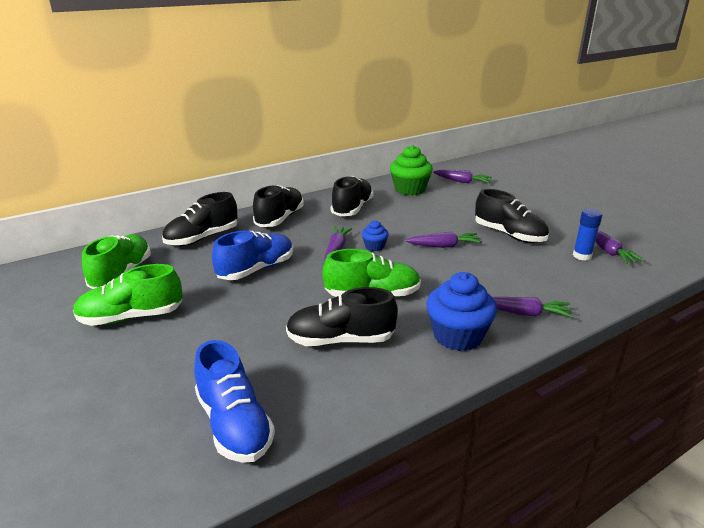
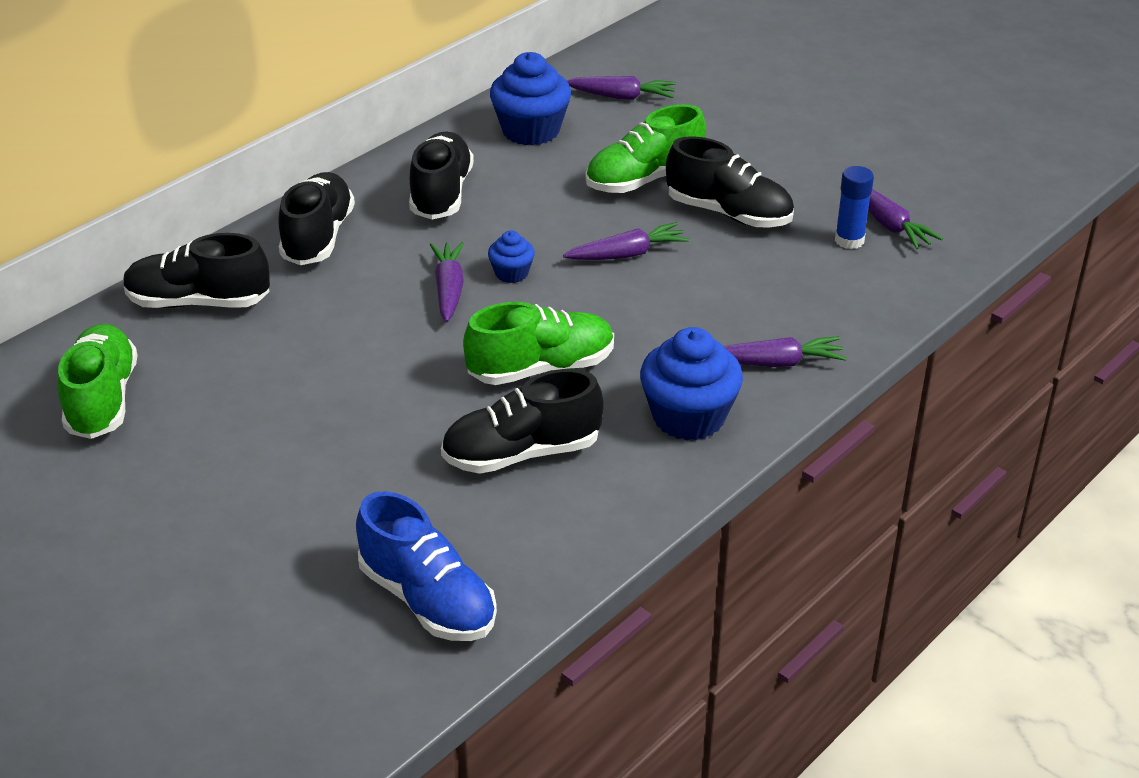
camera: 15 degrees left, 10 degrees up
(131, 317) = (175, 473): green shoe -> green shoe (644, 180)
(202, 238) = (198, 302): black shoe -> black shoe turned 60 degrees clockwise
(256, 270) = (331, 352): blue shoe -> none
(410, 189) = (531, 130): green cupcake -> blue cupcake

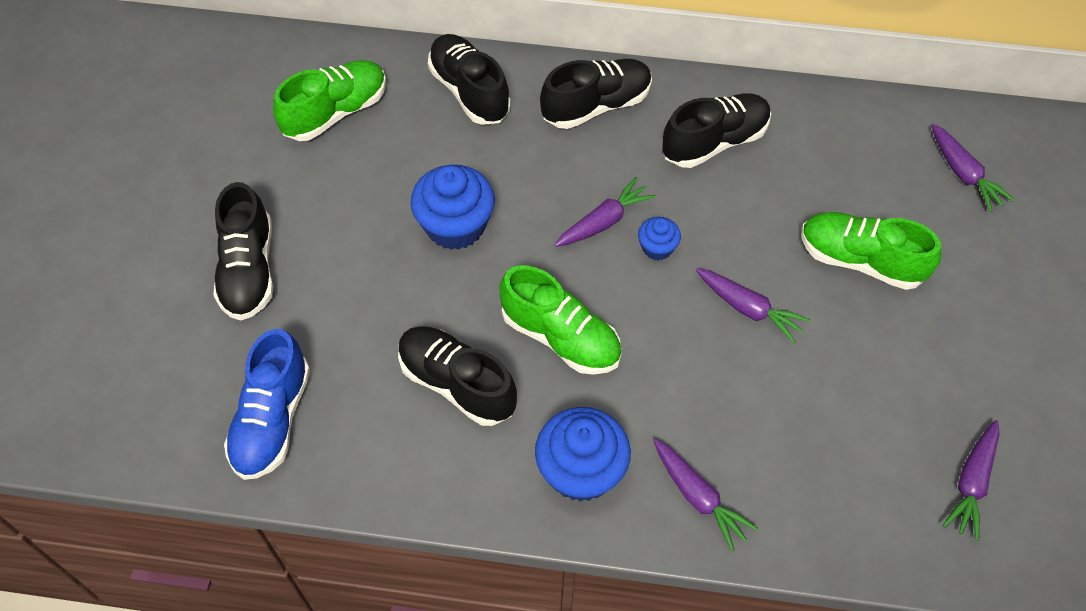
camera: 55 degrees right, 20 degrees up
(531, 130) = (852, 144): blue cupcake -> blue cupcake (455, 226)
(728, 213) = (870, 348): black shoe -> black shoe (249, 270)
(849, 240) = (917, 462): blue glue stick -> none

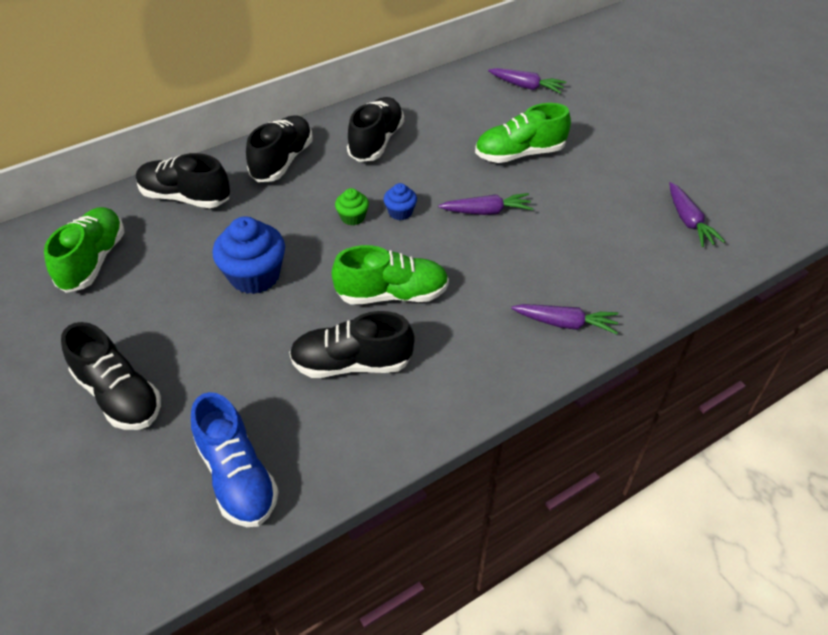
camera: 40 degrees left, 10 degrees down
(581, 471) = (483, 357): blue cupcake -> none
(604, 221) = (353, 217): purple carrot -> green cupcake

